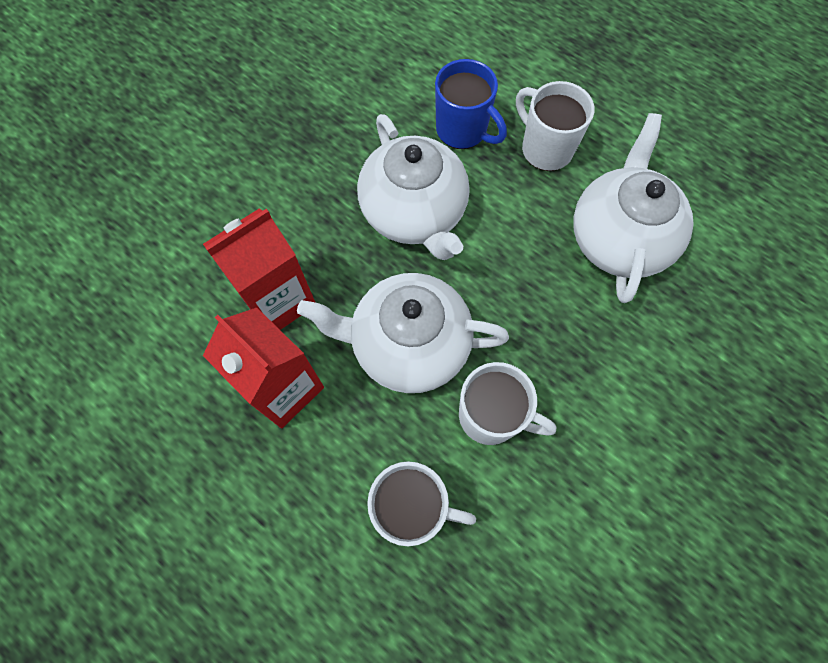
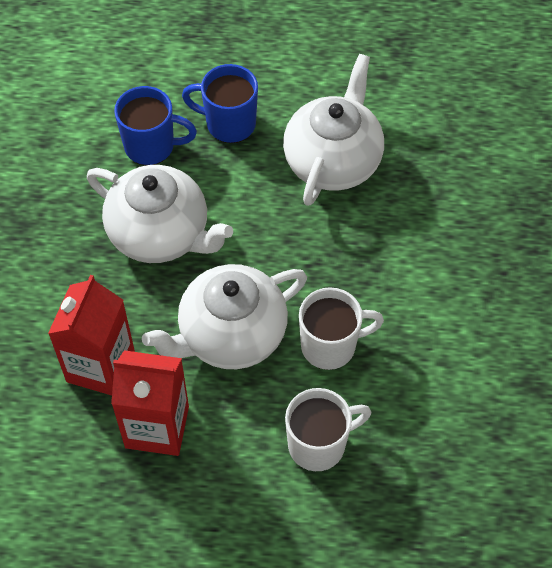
camera: 35 degrees left, 10 degrees down
(545, 149) = (229, 124): white mug -> blue mug
(618, 238) = (333, 160): white teapot -> white teapot turned 45 degrees clockwise

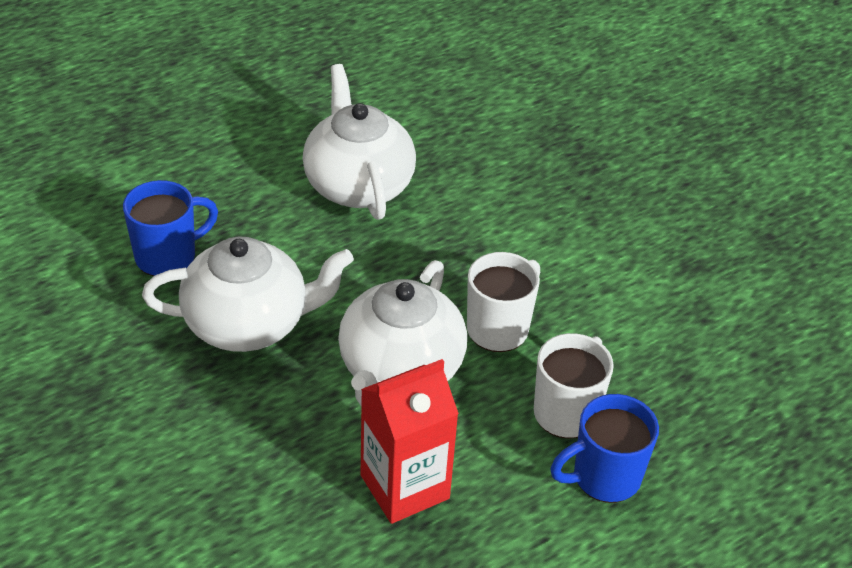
camera: 40 degrees left, 15 degrees down
(100, 366) = (297, 468): red carton -> none
(229, 124) = (229, 202): blue mug -> blue mug (604, 477)

